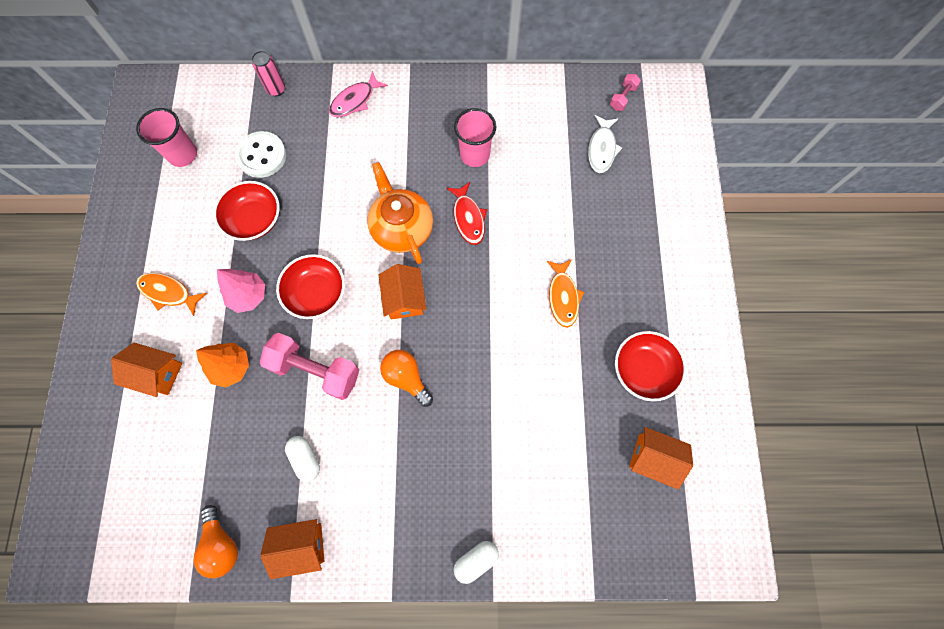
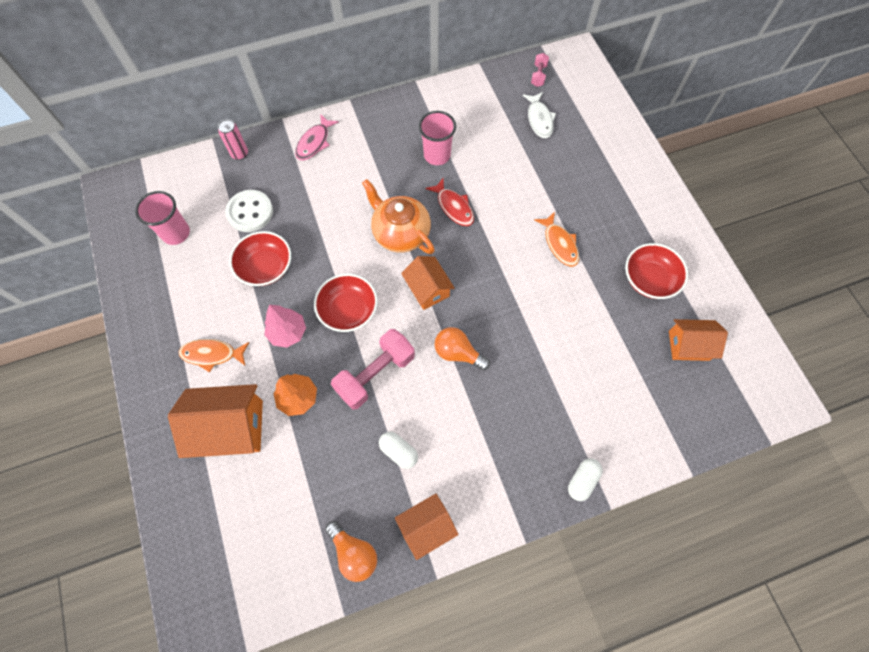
camera: 20 degrees left, 5 degrees down
(157, 373) = (230, 427): orange house -> orange house, size x1.59
(315, 370) = (375, 374): pink dumbbell -> pink dumbbell turned 45 degrees counterclockwise

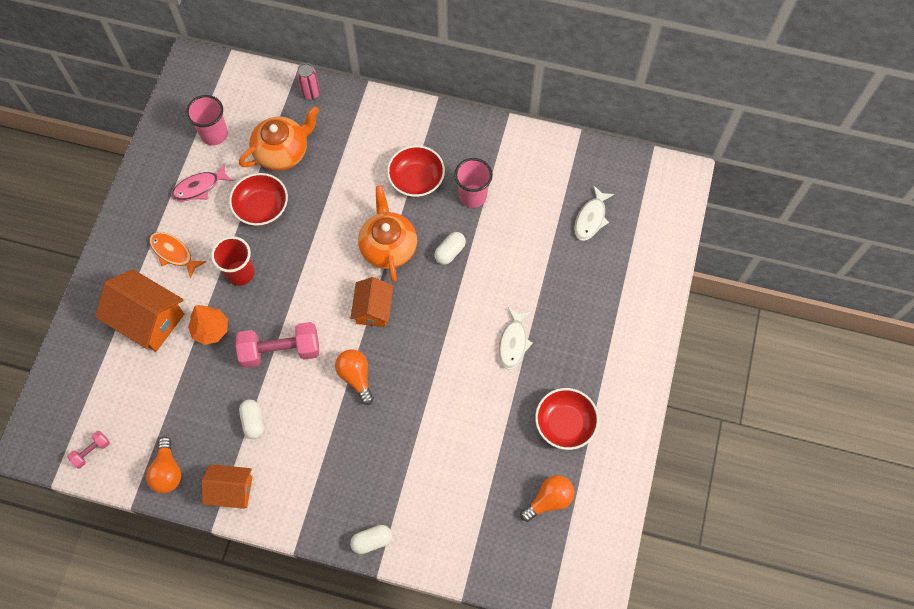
camera: 35 degrees right, 0 degrees up
(250, 212) = (282, 152): white button -> orange teapot
(288, 332) = (240, 273): pink tree -> red cup
(314, 142) = (378, 120): pink fish -> pink fish (199, 187)
(348, 310) = (298, 285): red bowl -> red bowl (416, 179)
(453, 207) = (450, 252): red fish -> white capsule
(538, 75) = (626, 175): pink dumbbell -> pink dumbbell (91, 451)
(559, 244) = (513, 342): orange fish -> white fish
(688, 345) = (549, 500): orange house -> orange light bulb

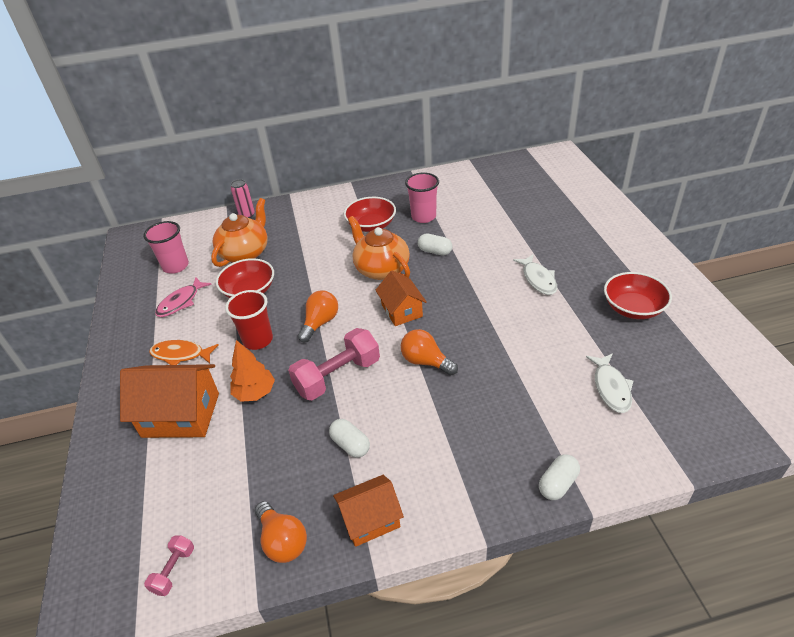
camera: 25 degrees left, 25 degrees down
(450, 252) = (435, 251): white capsule -> white capsule turned 75 degrees counterclockwise
(549, 500) = (680, 364): orange light bulb -> orange light bulb (320, 323)
(591, 218) = (522, 193): white fish -> white fish (611, 388)

